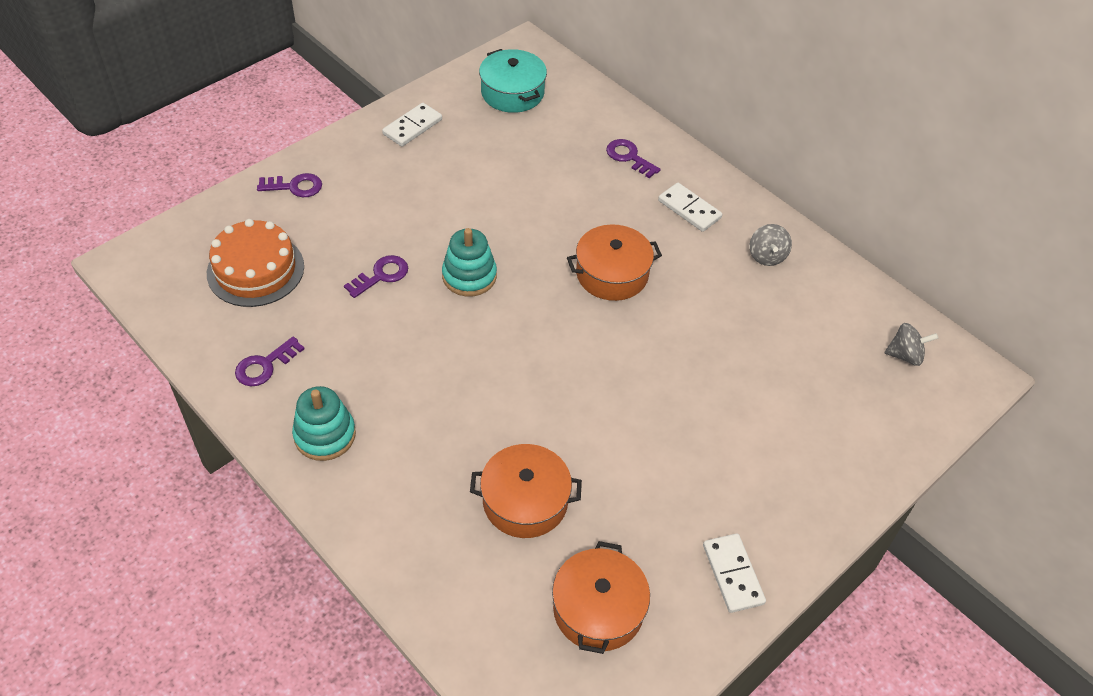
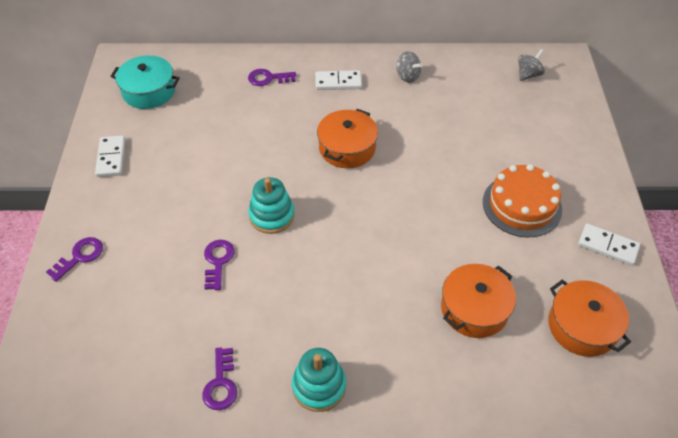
camera: 45 degrees left, 0 degrees up
(255, 270) = (127, 332): orange cake -> orange cake (522, 205)

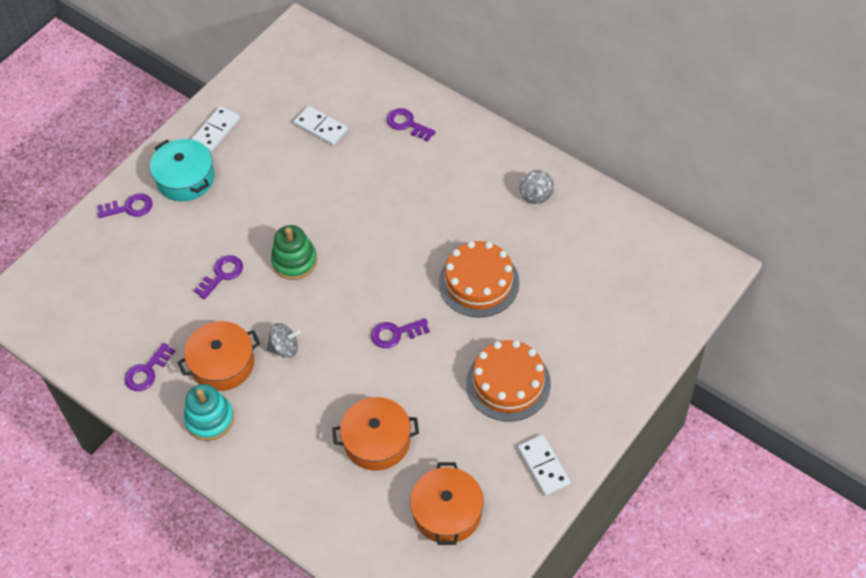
camera: 40 degrees right, 5 degrees up
(149, 91) = (295, 80): turquoise pot -> turquoise pot (185, 178)
(272, 216) = (294, 261): turquoise stacking toy -> green stacking toy
(338, 82) = (466, 164): white domino -> white domino (321, 127)
(347, 148) = (411, 236): orange pot -> orange pot (222, 364)
(405, 221) = (395, 334): none -> purple key
(428, 151) = (479, 282): none -> orange cake
(528, 75) = (657, 261): grey spinning top -> grey spinning top (284, 348)

